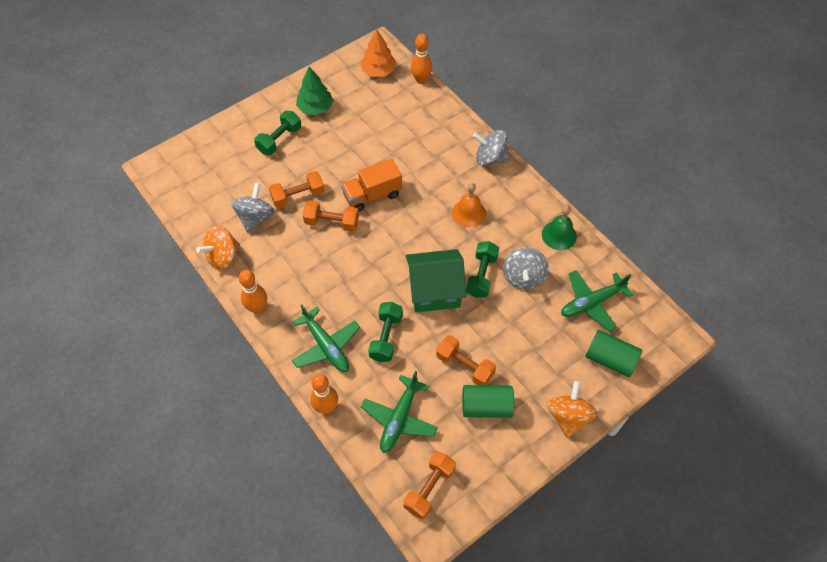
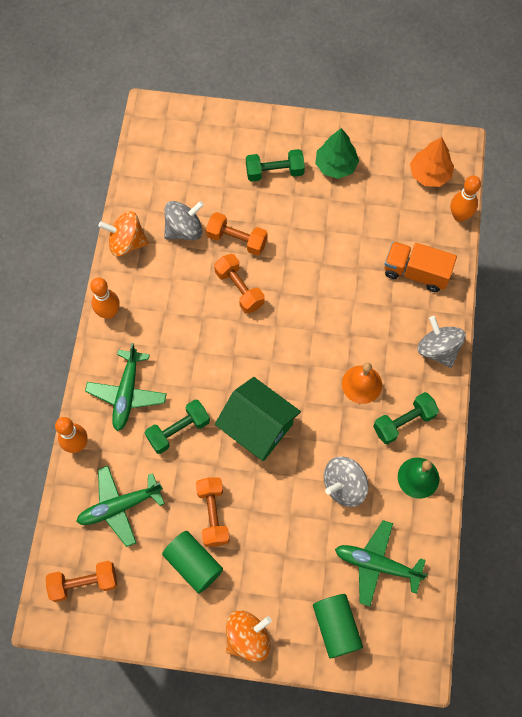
camera: 45 degrees right, 10 degrees up
(372, 195) = (297, 293): orange truck -> orange truck (416, 272)
(481, 275) = (310, 450): green dumbbell -> green dumbbell (404, 422)

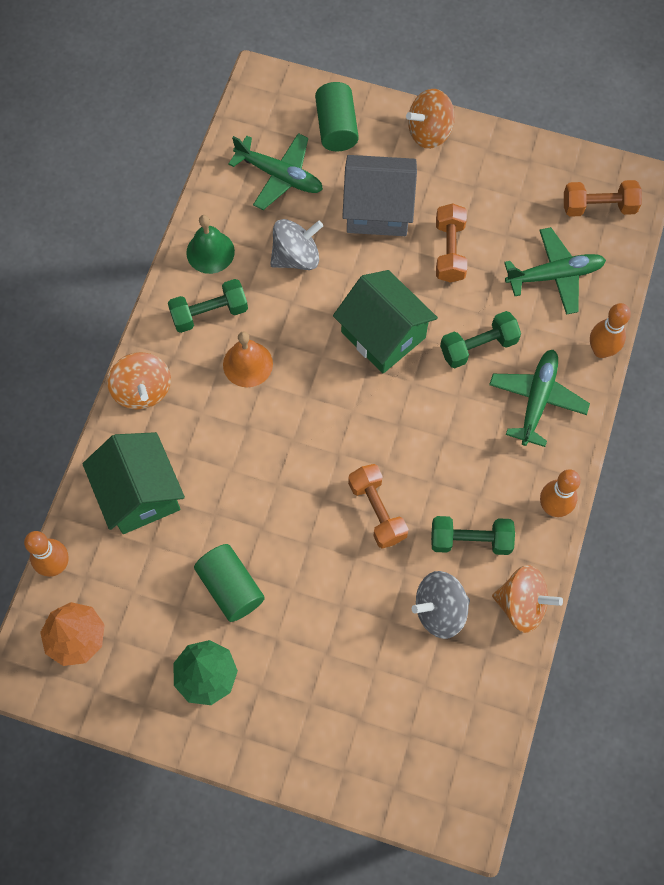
camera: 170 degrees left, 0 degrees up
(193, 564) = (477, 206): green cylinder -> green cylinder (230, 587)
(237, 240) = (369, 582): orange dumbbell -> none
(274, 172) = (297, 680): green dumbbell -> green dumbbell (470, 540)
(282, 544) = (378, 210): none -> grey house
(416, 272) = (140, 494): orange truck -> green house
(438, 349) = (143, 390): grey spinning top -> orange spinning top

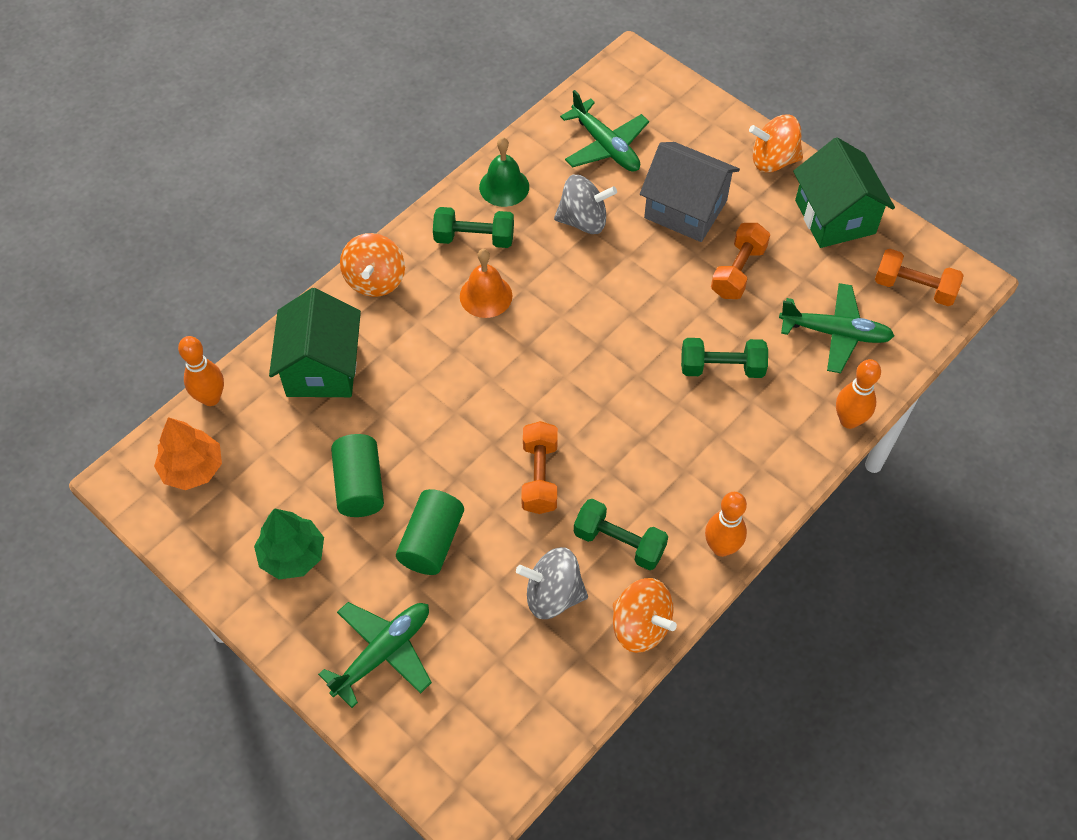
camera: 25 degrees right, 10 degrees down
(336, 127) = (683, 124): green cylinder -> green cylinder (431, 541)
(383, 334) = (631, 320): green house -> green house (835, 217)
(537, 399) = (757, 440): green plane -> green plane (383, 652)

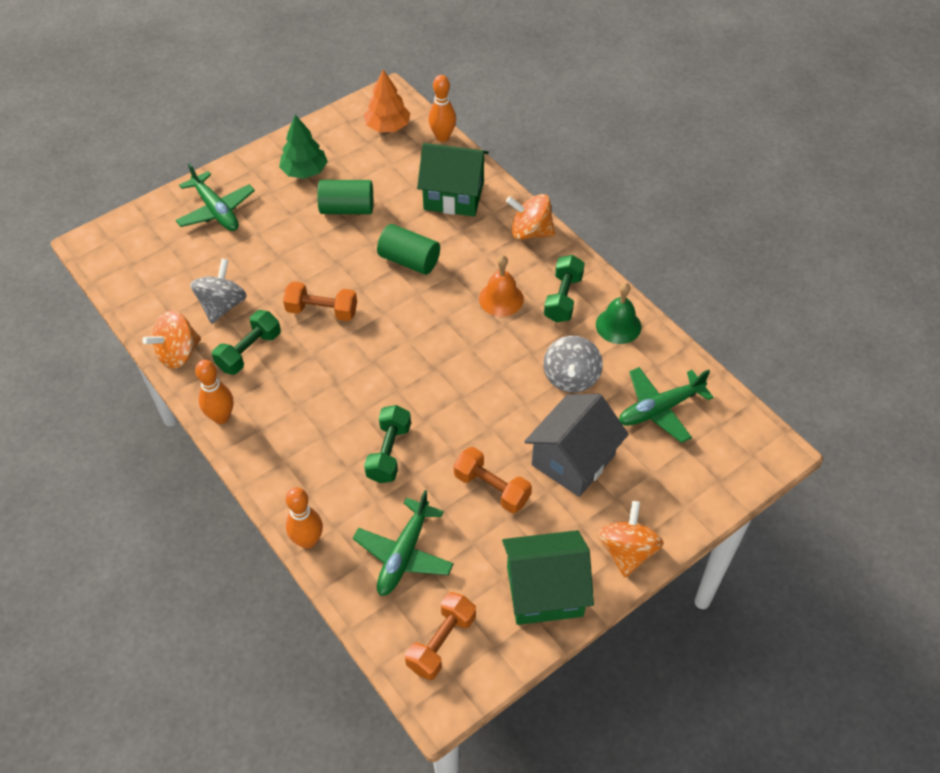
camera: 100 degrees right, 5 degrees down
(431, 541) = (289, 243): green cylinder -> green cylinder (409, 260)

